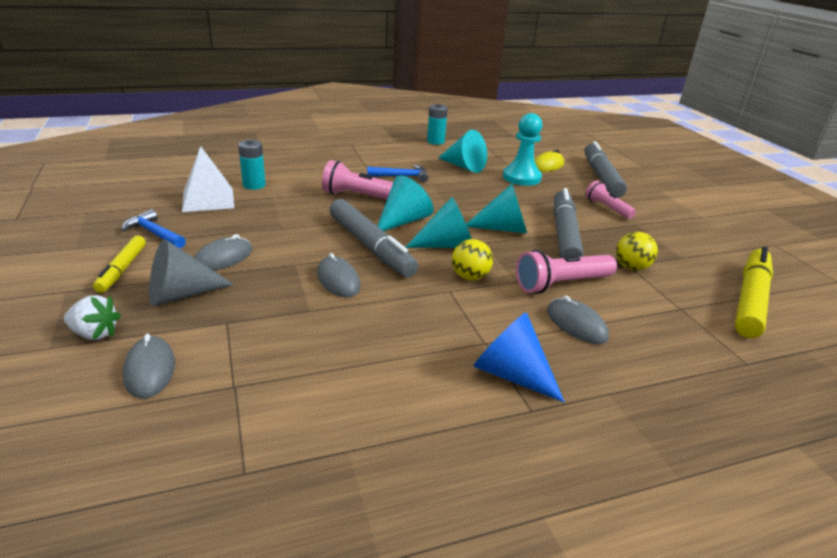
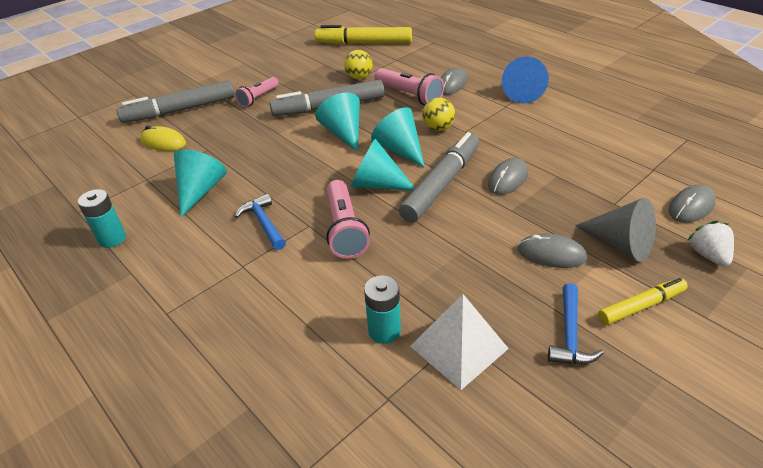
camera: 110 degrees left, 10 degrees up
(521, 177) = (212, 149): turquoise pawn -> none

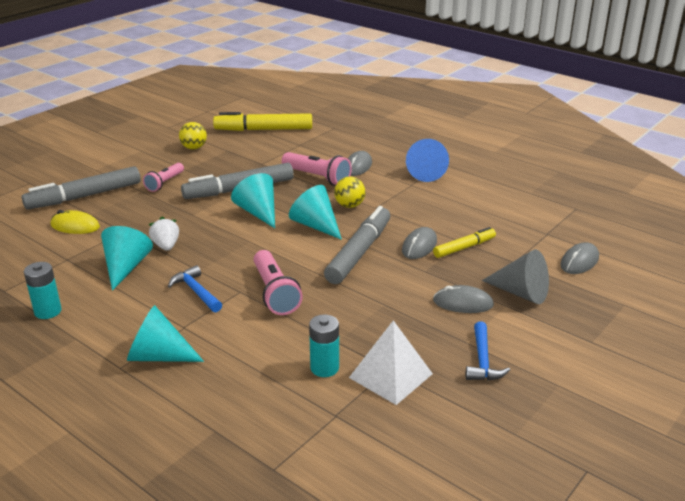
camera: 10 degrees left, 10 degrees down
(359, 77) = (264, 162): yellow ball -> yellow ball (194, 148)
(377, 184) = (298, 255): turquoise cone -> turquoise cone (158, 356)
(641, 306) = (539, 337): yellow marker -> yellow marker (464, 247)
(708, 255) = (593, 297): white strawberry -> white strawberry (166, 246)

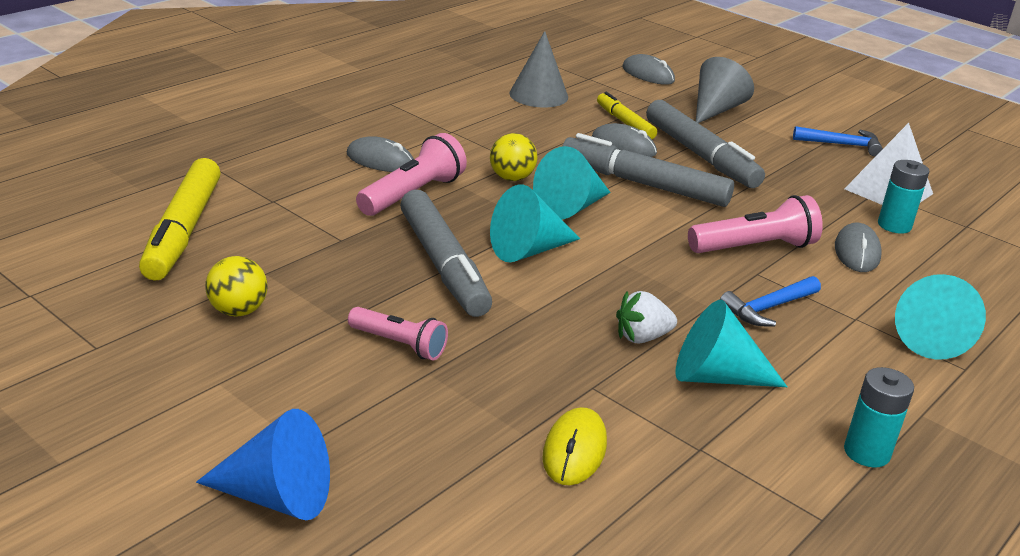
camera: 90 degrees left, 0 degrees up
(84, 196) = (443, 449): grey marker -> grey marker (700, 155)
(426, 173) = (417, 117): blue cone -> blue cone (277, 496)
(463, 303) = (743, 139): grey mouse -> grey mouse (857, 252)
(494, 213) = (538, 95): none -> grey cone

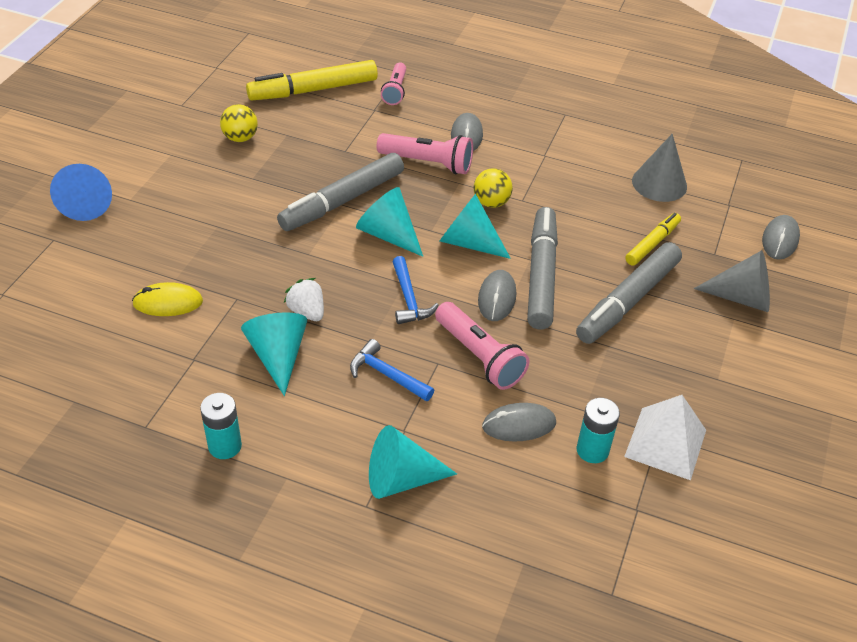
camera: 70 degrees right, 15 degrees up
(399, 344) = (240, 207): pink flashlight -> pink flashlight (395, 91)
(623, 146) = (602, 251): grey mouse -> grey mouse (497, 298)
(841, 145) = (747, 400): blue hammer -> blue hammer (409, 298)

